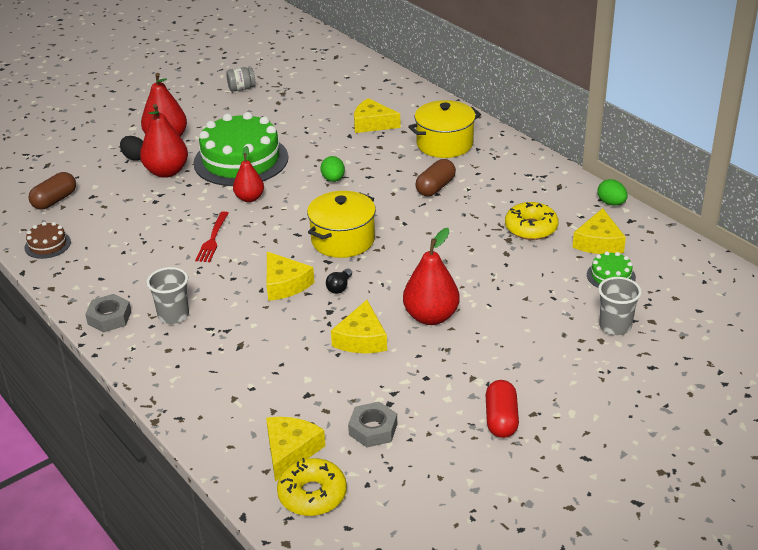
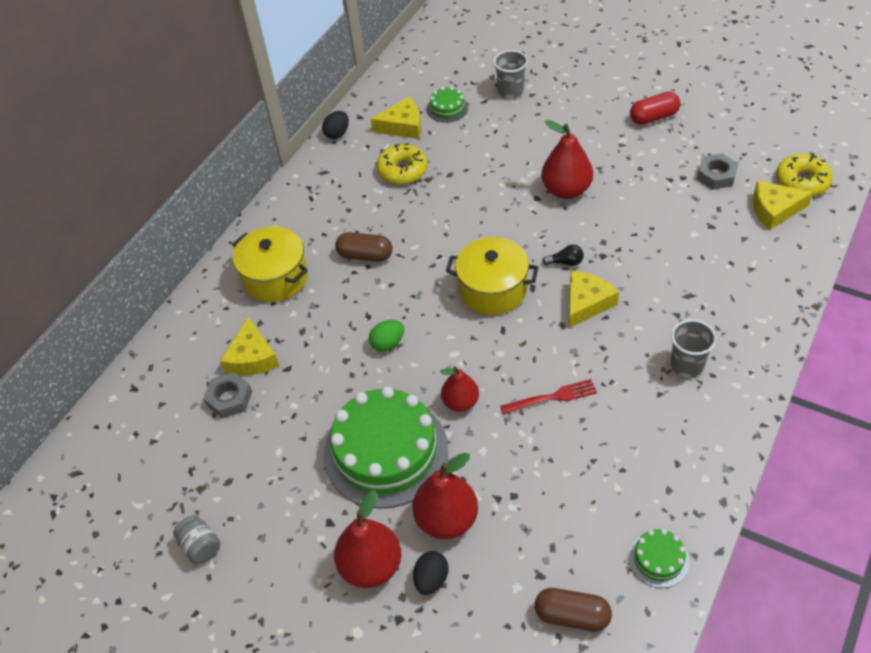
camera: 110 degrees left, 15 degrees up
(47, 245) = (658, 559): brown cake -> green cake
(109, 318) = (727, 416): grey nut -> grey nut (229, 399)
(362, 339) = (623, 220): yellow cheese -> none
(611, 203) = (337, 133): green egg -> black egg

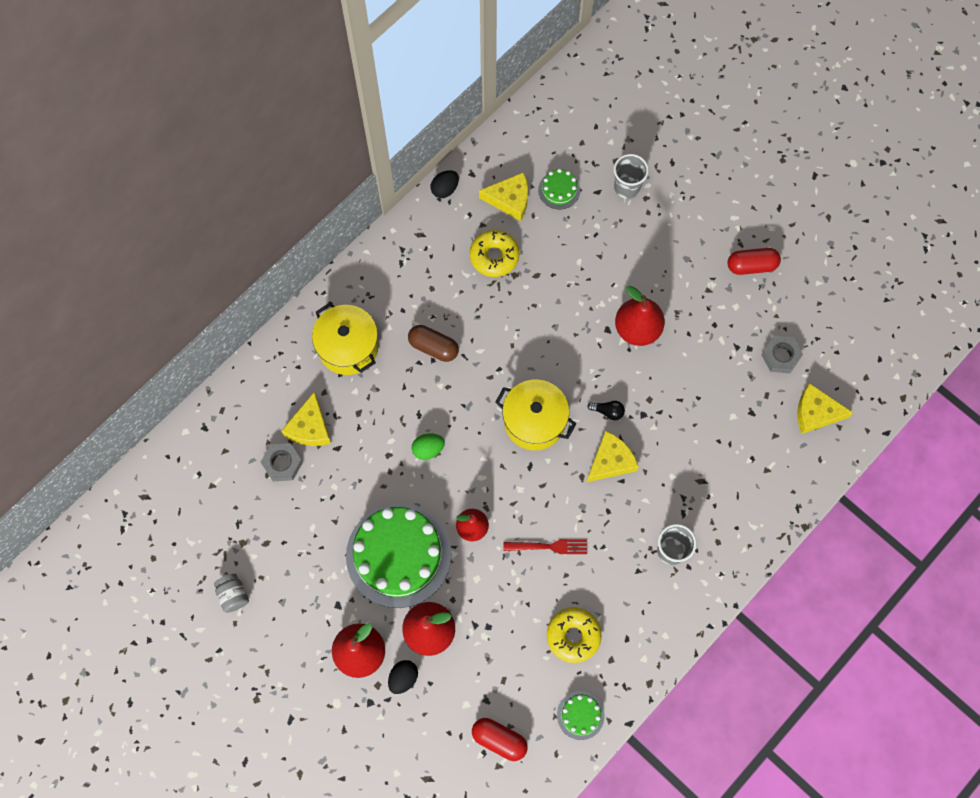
camera: 10 degrees right, 20 degrees up
(572, 616) = (499, 740): brown capsule -> red capsule
(802, 181) = (855, 388): yellow donut -> yellow donut (573, 636)

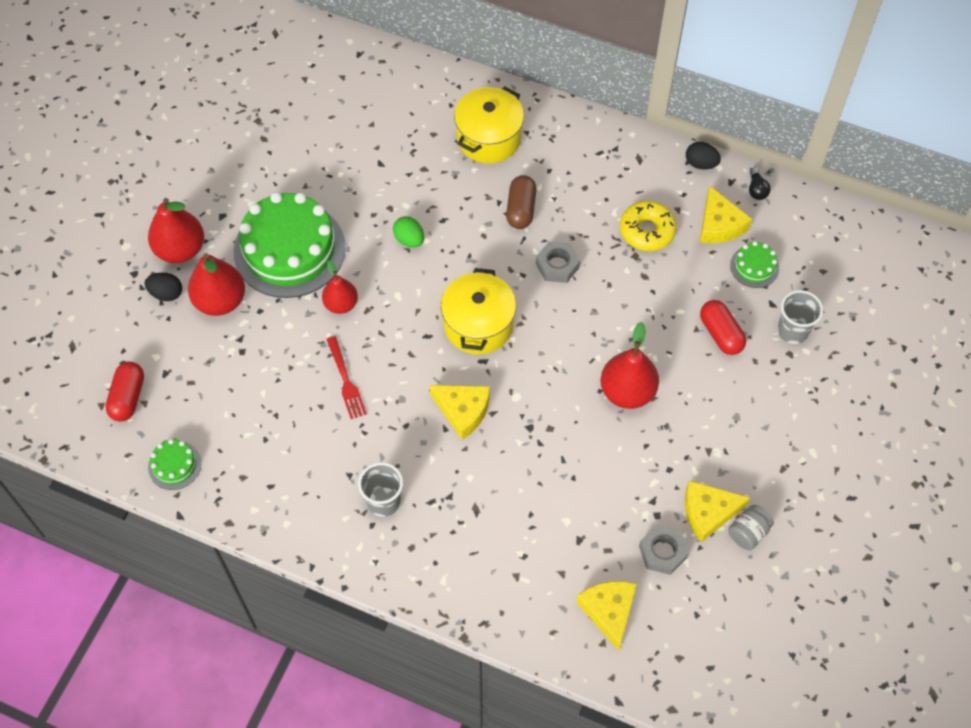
camera: 70 degrees right, 10 degrees down
(233, 595) = (204, 130): grey jar -> grey jar (748, 533)
(282, 463) = (347, 125): grey nut -> grey nut (557, 265)
(310, 427) = (392, 134): yellow cheese -> yellow cheese (708, 512)
(573, 636) = (257, 433): yellow donut -> none
(608, 411) = (518, 391): black light bulb -> black light bulb (756, 189)
(751, 266) = (761, 488): red capsule -> red capsule (721, 334)

